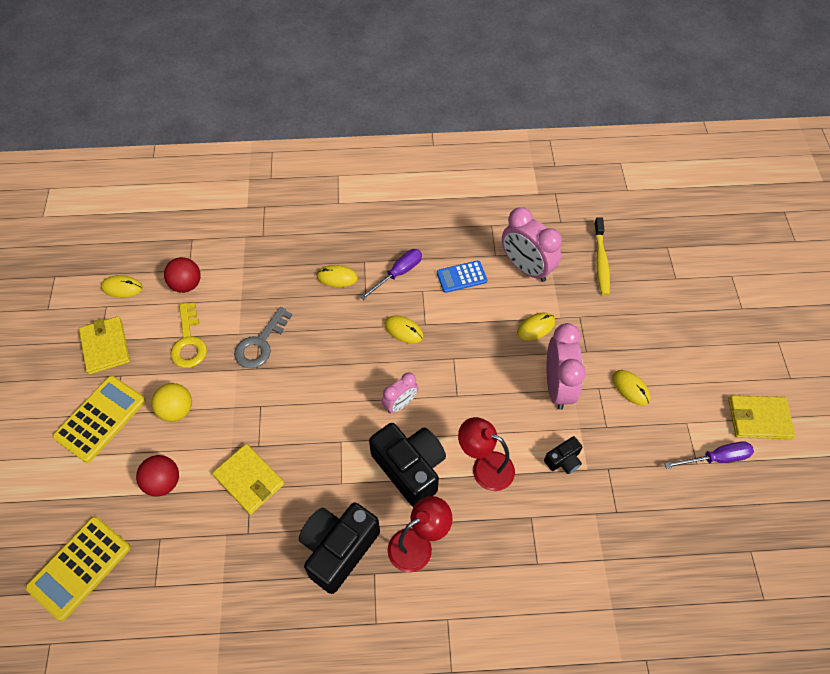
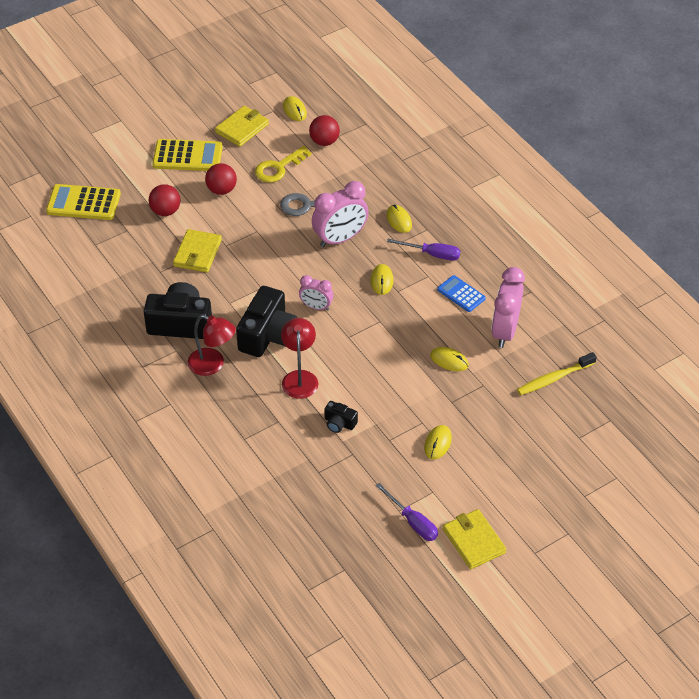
camera: 60 degrees right, 10 degrees down
(177, 410) = (221, 190): yellow ball -> red ball
(557, 386) = (403, 395): pink clock -> pink clock (340, 239)

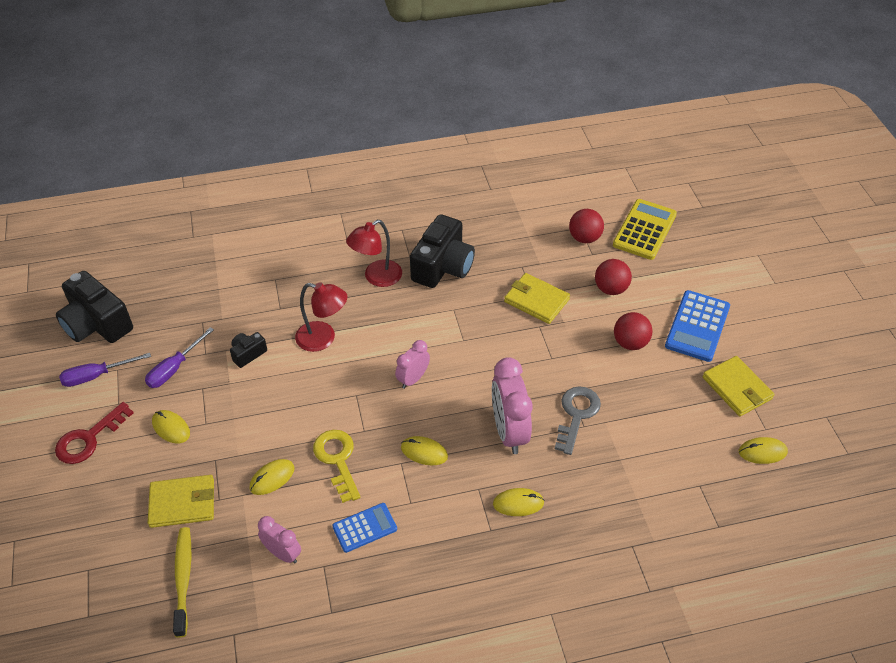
camera: 110 degrees right, 0 degrees up
(187, 156) = (697, 326): yellow calculator -> blue calculator
(268, 335) = (393, 328): black camera -> black camera (97, 324)
(278, 168) = (653, 405): yellow key -> yellow key (337, 459)
(324, 141) = (691, 467): red ball -> red ball (584, 238)
(432, 254) = (444, 520): purple screwdriver -> purple screwdriver (174, 368)
(474, 541) = (40, 417): yellow wallet -> yellow wallet (182, 503)
(476, 494) = (88, 439): none -> red key
(504, 331) = (283, 553): pink clock -> pink clock, size x0.57

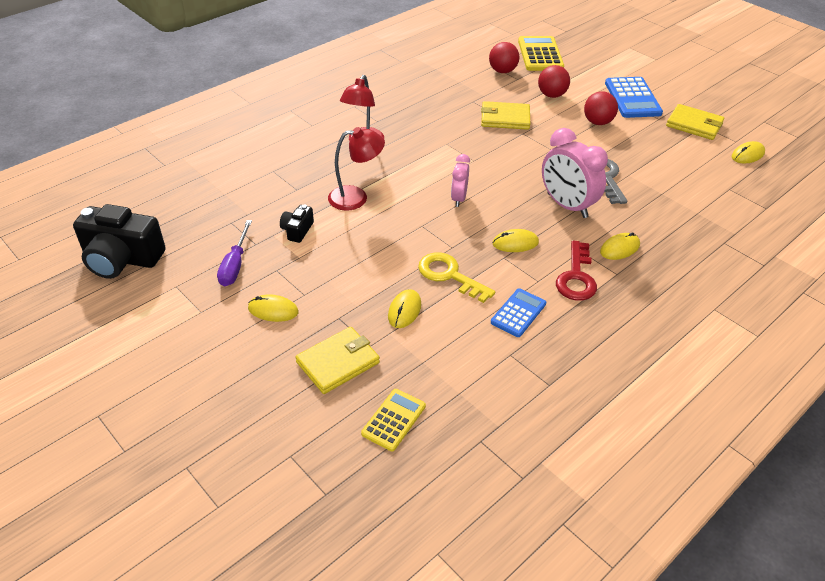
camera: 30 degrees left, 5 degrees down
(88, 439) = (194, 350): red key -> red key (576, 277)
(96, 376) = (158, 299): purple screwdriver -> none
(183, 579) = (393, 420): yellow toothbrush -> yellow calculator
(283, 553) = (466, 361): pink clock -> none
(443, 266) = (411, 119): black camera -> none

